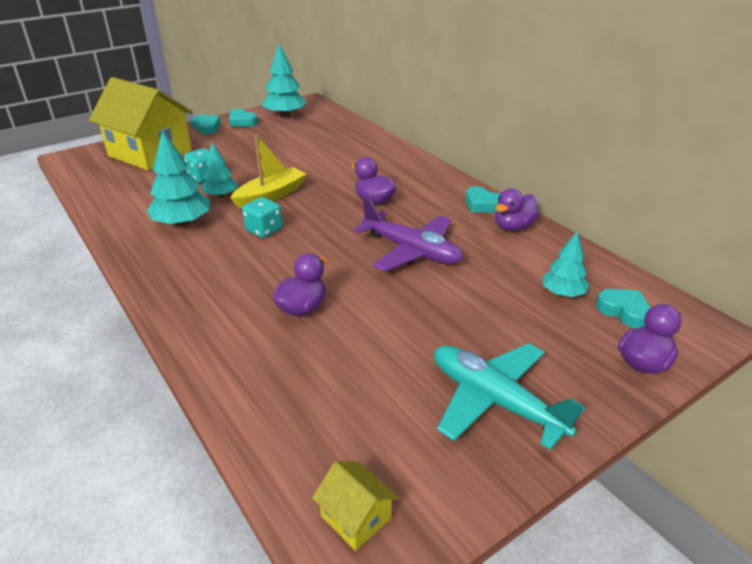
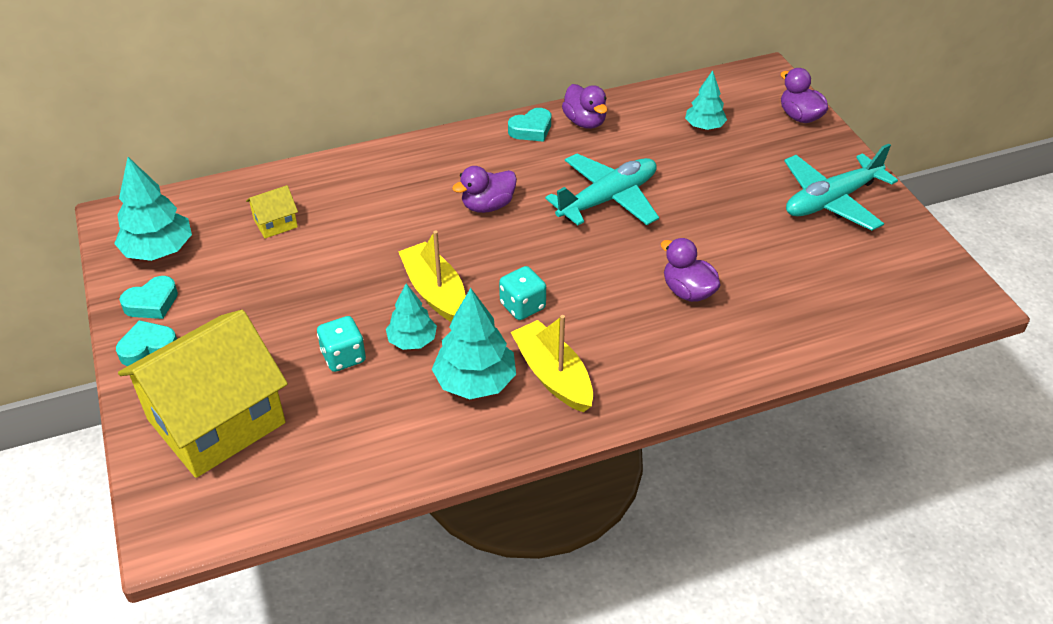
camera: 75 degrees left, 10 degrees up
(190, 253) = (553, 375): none -> yellow boat
(356, 517) = (935, 293): yellow house -> yellow house (275, 223)
(411, 251) = (608, 199): purple plane -> turquoise plane
(624, 311) = (736, 103): turquoise heart -> none

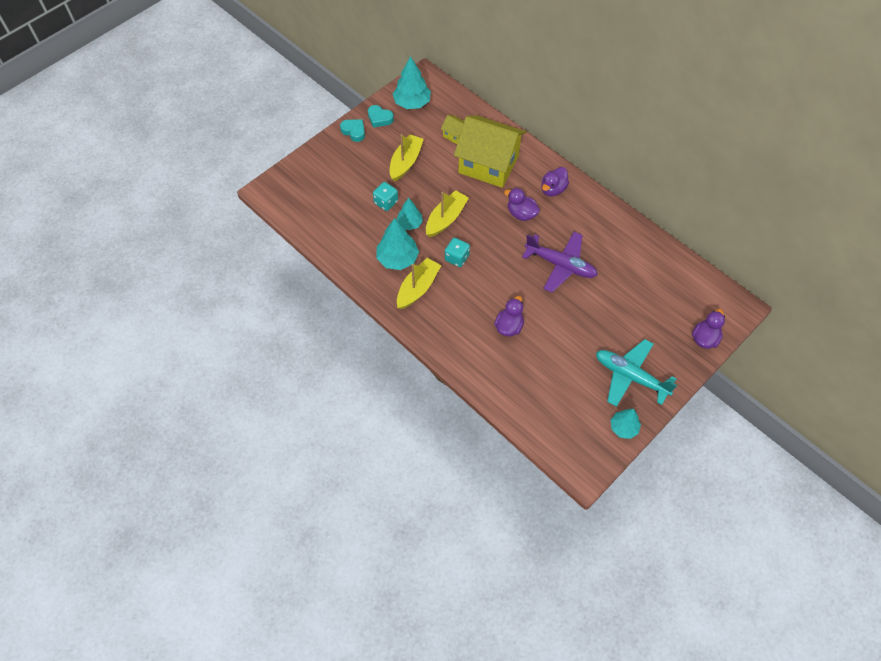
camera: 65 degrees right, 15 degrees up
(216, 421) = (327, 176): yellow house -> yellow house (488, 164)
(278, 301) = (405, 162): none -> yellow boat
(531, 129) = (597, 208): turquoise heart -> none
(585, 122) = (622, 230): purple duck -> purple duck (553, 189)
(608, 199) = (560, 265): turquoise plane -> purple plane
(704, 126) = (658, 290): turquoise tree -> turquoise tree (623, 428)

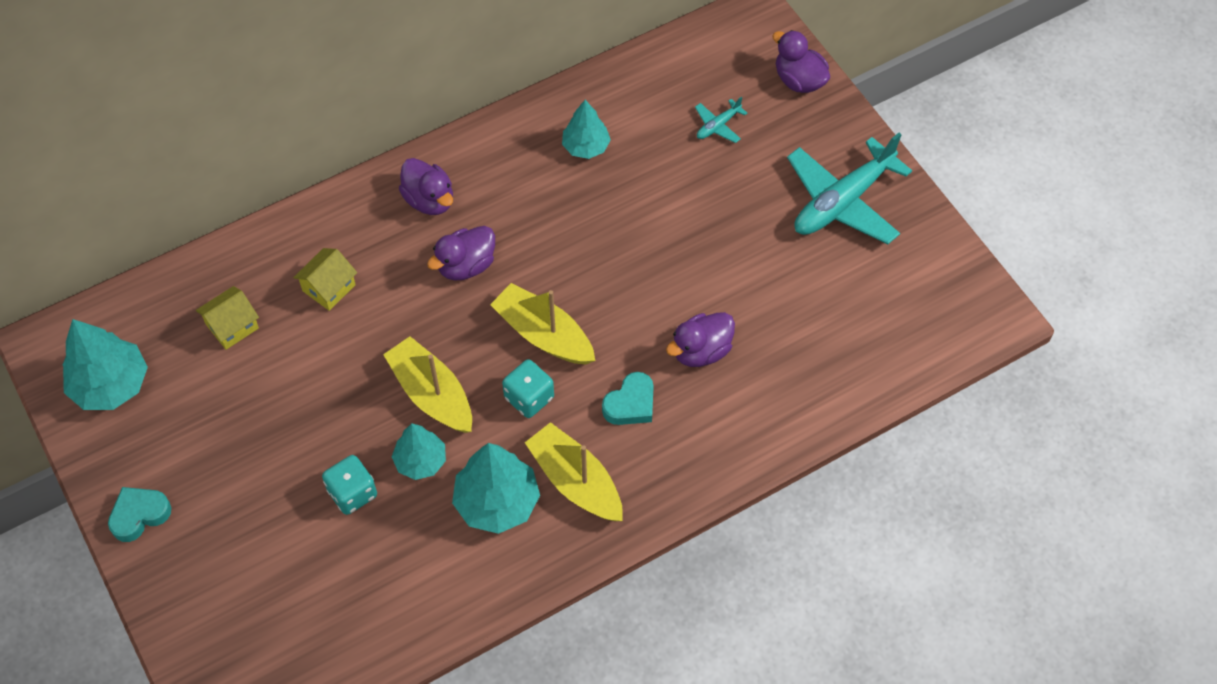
camera: 75 degrees left, 0 degrees up
(379, 118) = (125, 457): turquoise heart -> turquoise heart (630, 404)
(405, 162) = (264, 433): yellow boat -> yellow boat (543, 334)
(488, 164) = (329, 288): yellow house -> yellow house, size x0.40
(509, 326) = (701, 351): purple duck -> purple duck turned 75 degrees counterclockwise
(560, 265) = (598, 236): purple plane -> none
(623, 428) = (931, 239): turquoise tree -> turquoise tree (586, 146)
(654, 304) = (718, 126): none -> turquoise plane

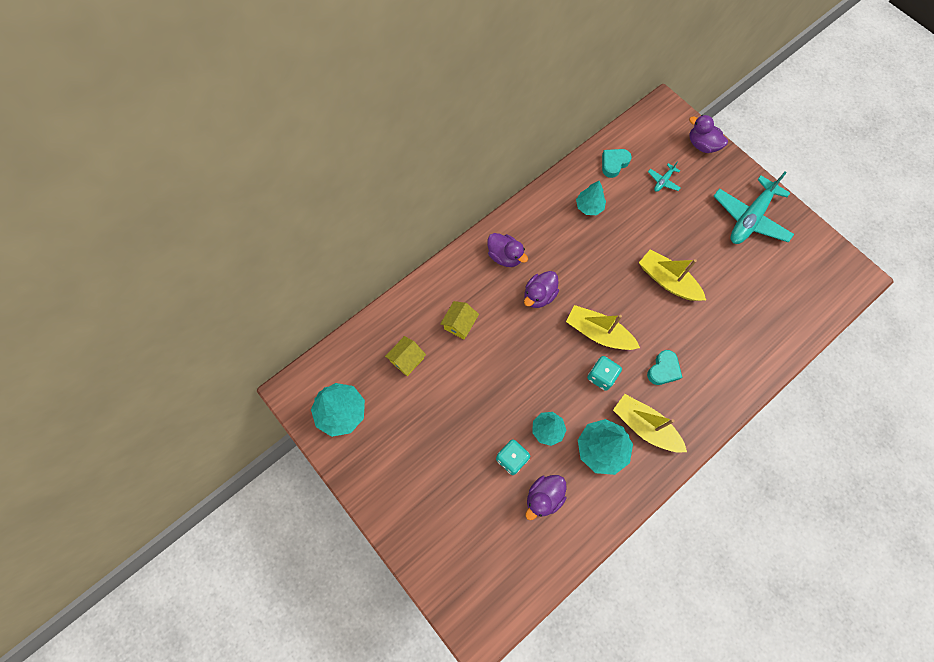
camera: 10 degrees left, 10 degrees up
(139, 515) = (383, 497): turquoise heart -> turquoise heart (614, 164)
(432, 394) = (542, 384): yellow boat -> yellow boat (667, 281)
(701, 351) = (695, 328): purple duck -> purple duck (544, 497)

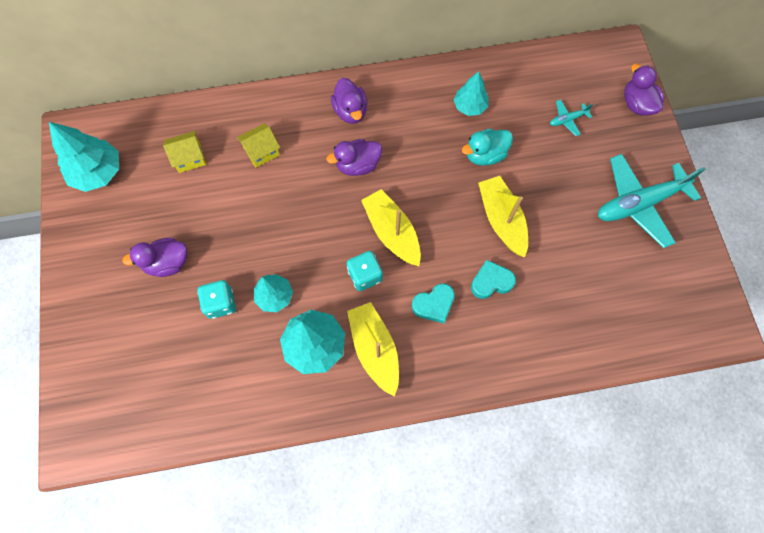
camera: 30 degrees right, 0 degrees up
(544, 497) = (225, 358): purple duck -> purple duck (167, 263)
(614, 164) = (525, 78): turquoise heart -> turquoise heart (491, 282)
(624, 238) = (485, 155): none -> turquoise duck

